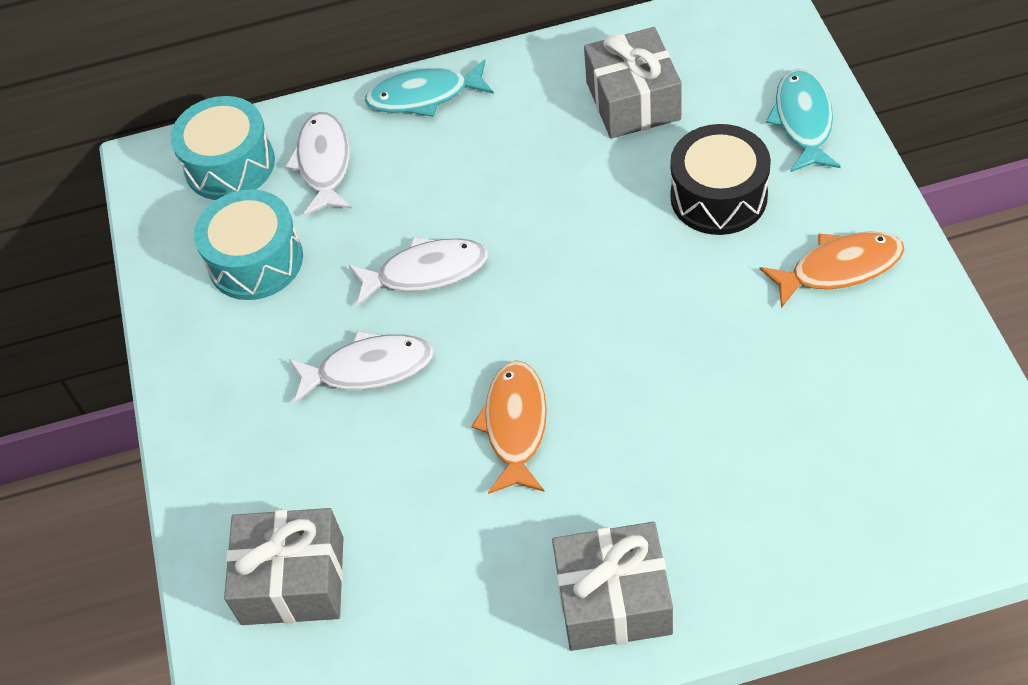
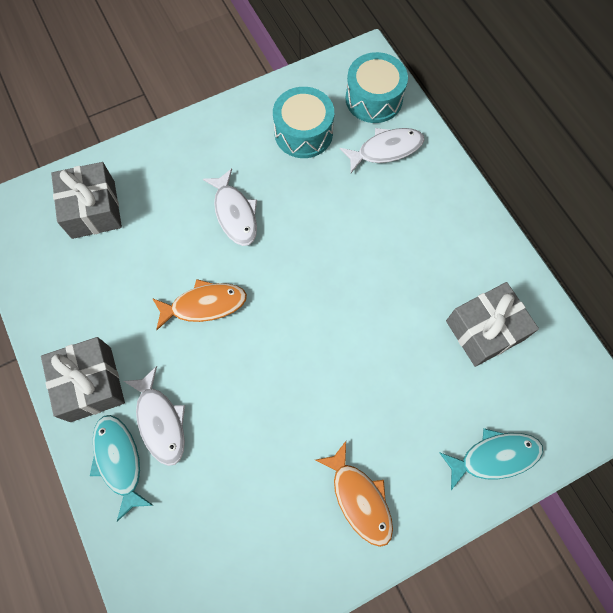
camera: 70 degrees right, 15 degrees up
(424, 96) = (456, 194): turquoise fish -> turquoise fish (119, 461)
(426, 272) = (311, 228): white fish -> white fish (160, 421)
(718, 196) = (408, 403): black drum -> none

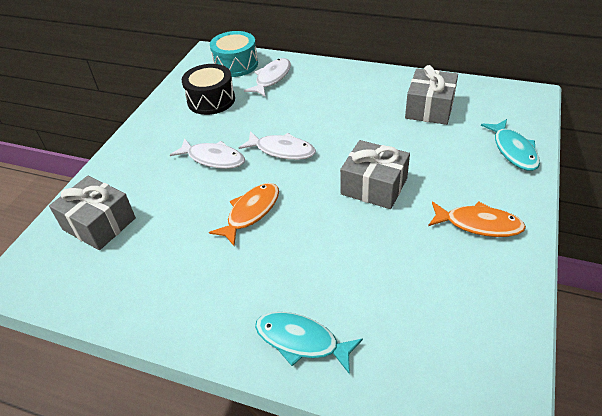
camera: 40 degrees left, 25 degrees down
(91, 384) = (219, 316): grey gift -> grey gift (374, 186)
(160, 421) = (301, 293): white fish -> white fish (282, 150)
(303, 133) = (211, 100): turquoise drum -> black drum
(494, 457) = (513, 150): turquoise fish -> turquoise fish turned 135 degrees clockwise

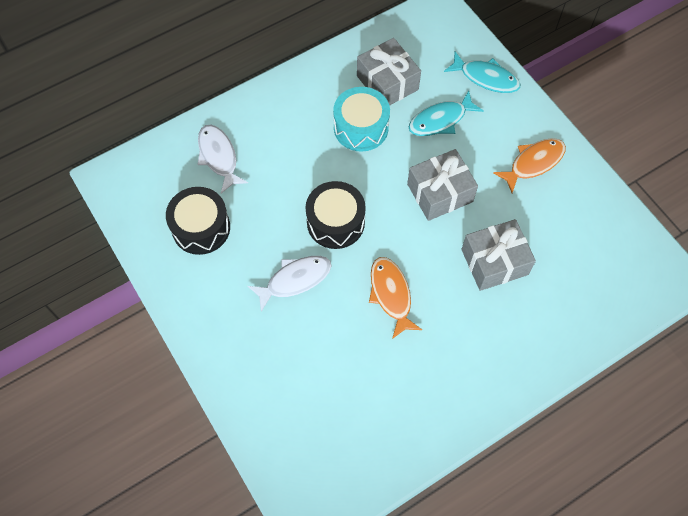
camera: 55 degrees left, 20 degrees up
(99, 224) = (299, 417): grey gift -> grey gift (494, 262)
(236, 65) = (160, 169): turquoise drum -> turquoise drum (361, 128)
(282, 150) = (335, 222): white fish -> black drum
(301, 341) = (540, 343): turquoise fish -> turquoise fish (440, 120)

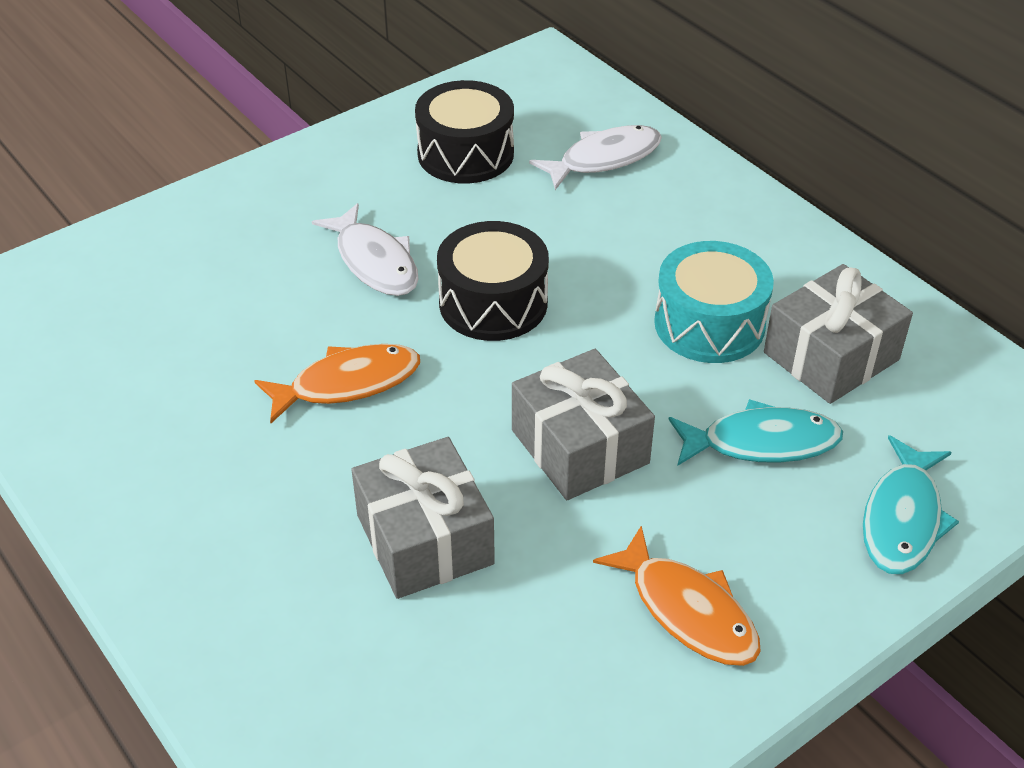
camera: 85 degrees right, 20 degrees down
(440, 120) = (761, 442): turquoise fish -> turquoise fish turned 120 degrees clockwise

